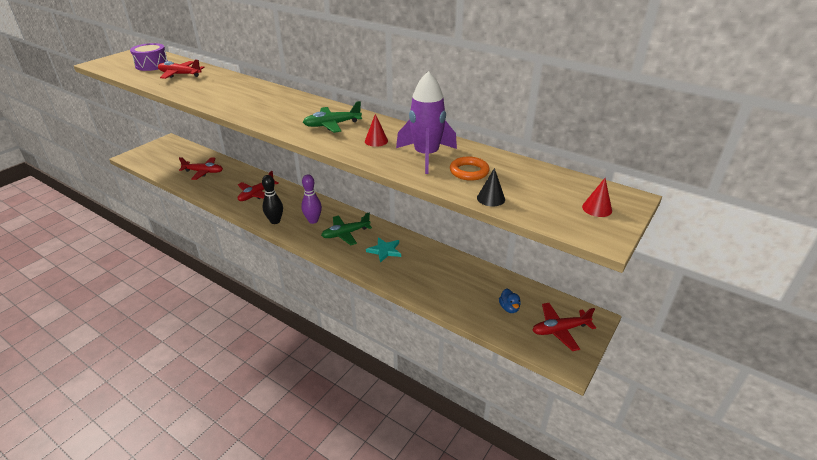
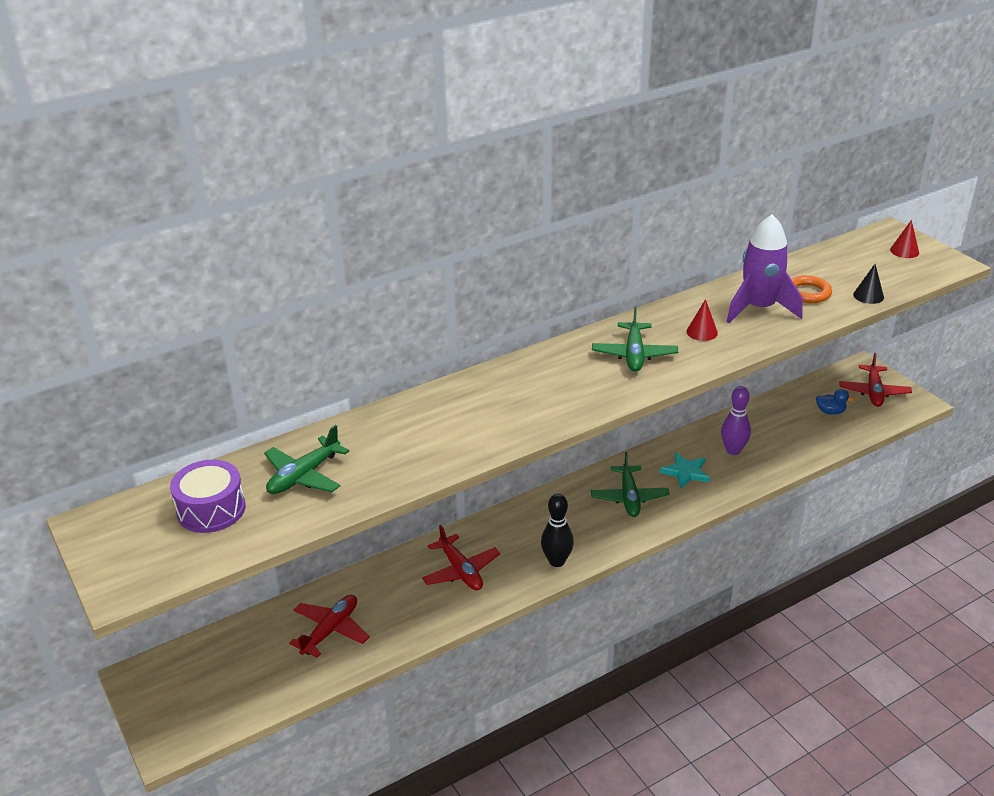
camera: 65 degrees left, 0 degrees up
(180, 74) = (304, 476): red plane -> green plane
(313, 220) = (577, 522): purple bowling pin -> purple bowling pin (733, 450)

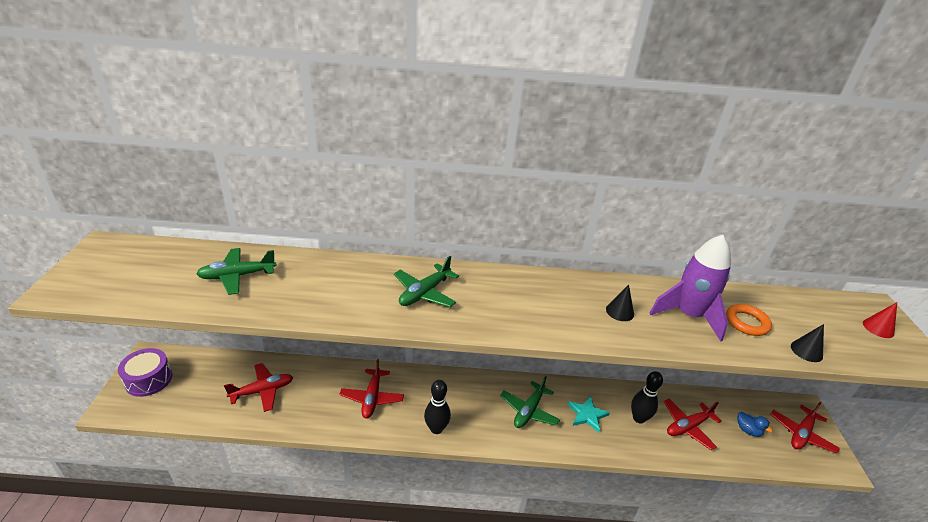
camera: 30 degrees right, 0 degrees up
(211, 509) = (164, 269): purple drum -> purple drum (149, 379)
(634, 354) = (547, 303): green plane -> green plane (425, 293)
(702, 332) = (620, 311): red cone -> black cone
(733, 450) = (639, 418): purple bowling pin -> black bowling pin
(780, 435) = (688, 427): none -> red plane

